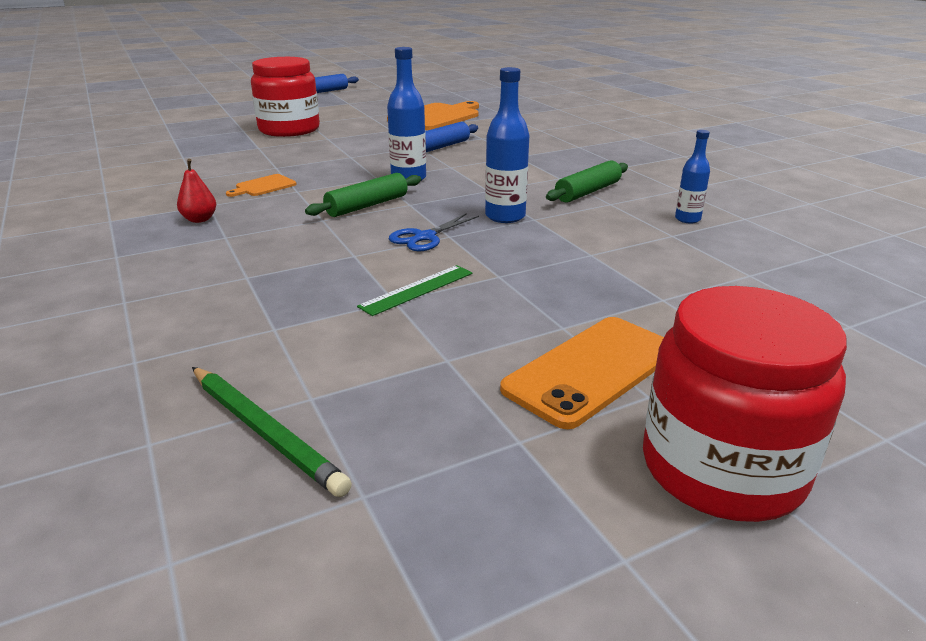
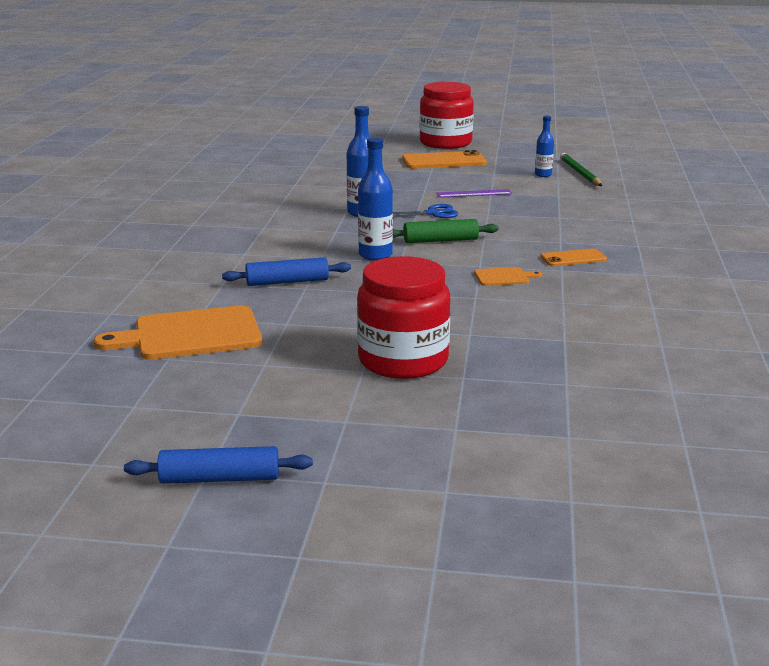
camera: 145 degrees left, 5 degrees down
(199, 219) = (573, 258): red pear -> orange phone
(417, 289) = (474, 193): green ruler -> purple ruler
(588, 192) = (273, 214): green rolling pin -> none
(687, 219) = (263, 188): blue bottle -> blue bottle (543, 175)

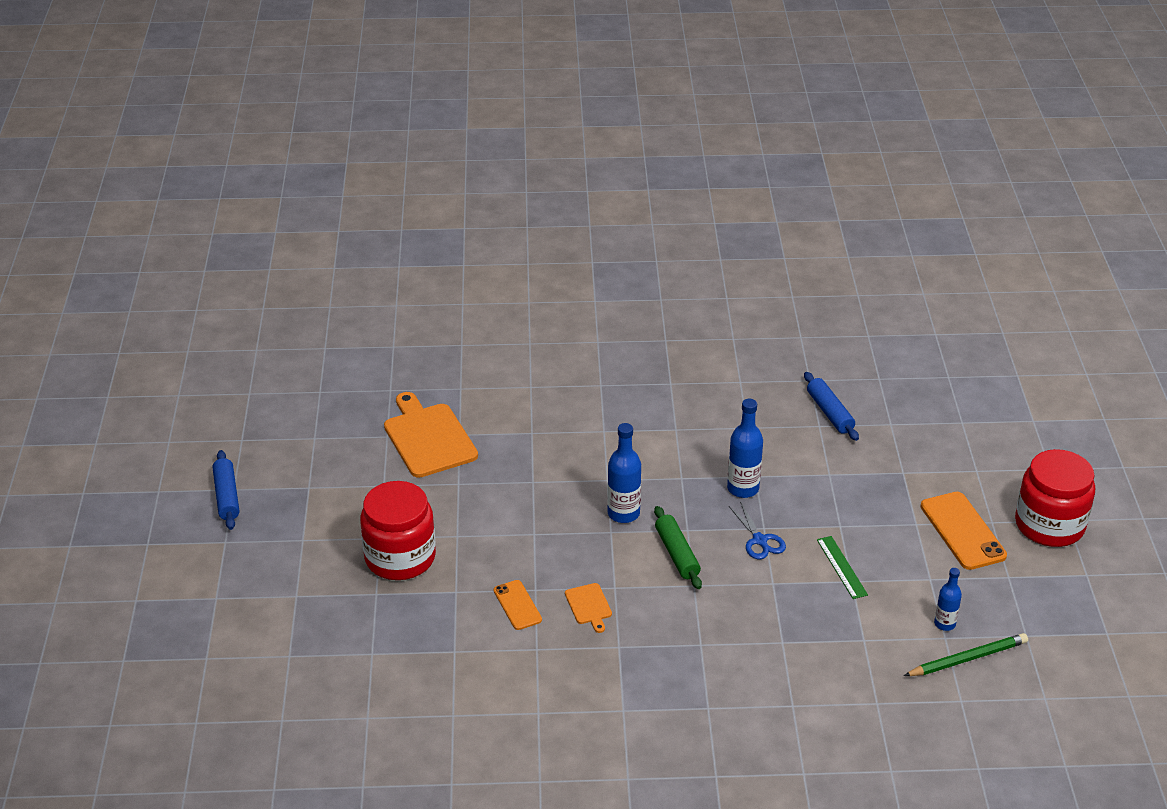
camera: 80 degrees right, 15 degrees up
(287, 282) = (544, 469): blue rolling pin -> blue rolling pin (830, 412)
(474, 193) = (841, 567): purple ruler -> green ruler
(573, 258) = (653, 655): orange phone -> orange phone (517, 605)

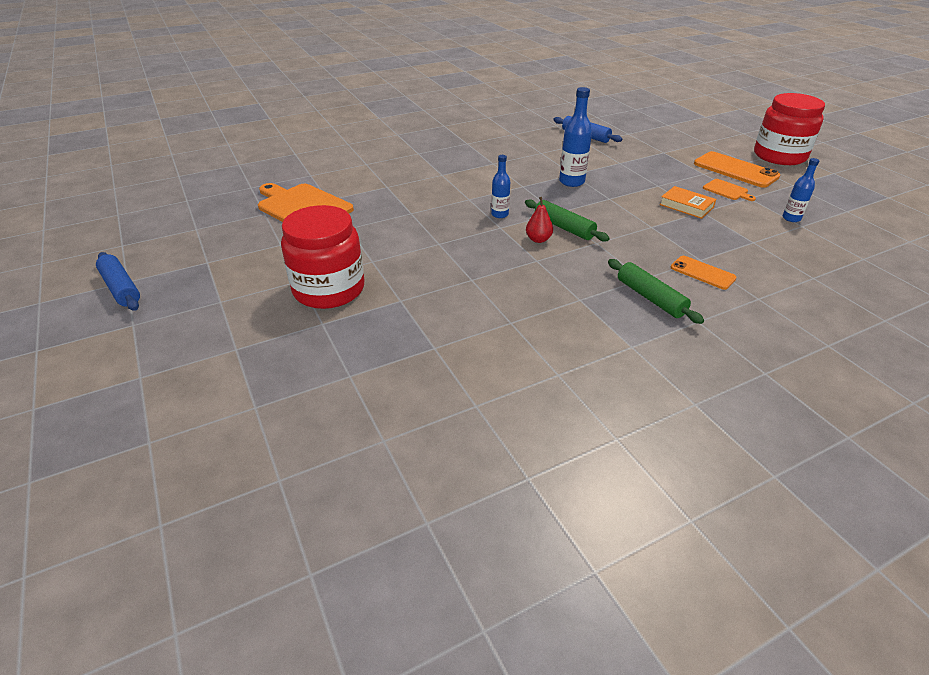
camera: 25 degrees left, 0 degrees up
(517, 605) = (465, 295): orange phone -> orange phone (702, 273)
(589, 606) = (527, 278): orange cutting board -> orange cutting board (727, 190)
(623, 513) = (499, 214): blue bottle -> blue bottle, size x0.62
(637, 561) = (538, 239): none -> red pear
(687, 668) = (650, 298): none -> green rolling pin
(760, 540) = (614, 205): blue scissors -> none
(841, 567) = (686, 206): green ruler -> orange book
(967, 659) = (832, 233): green pencil -> none

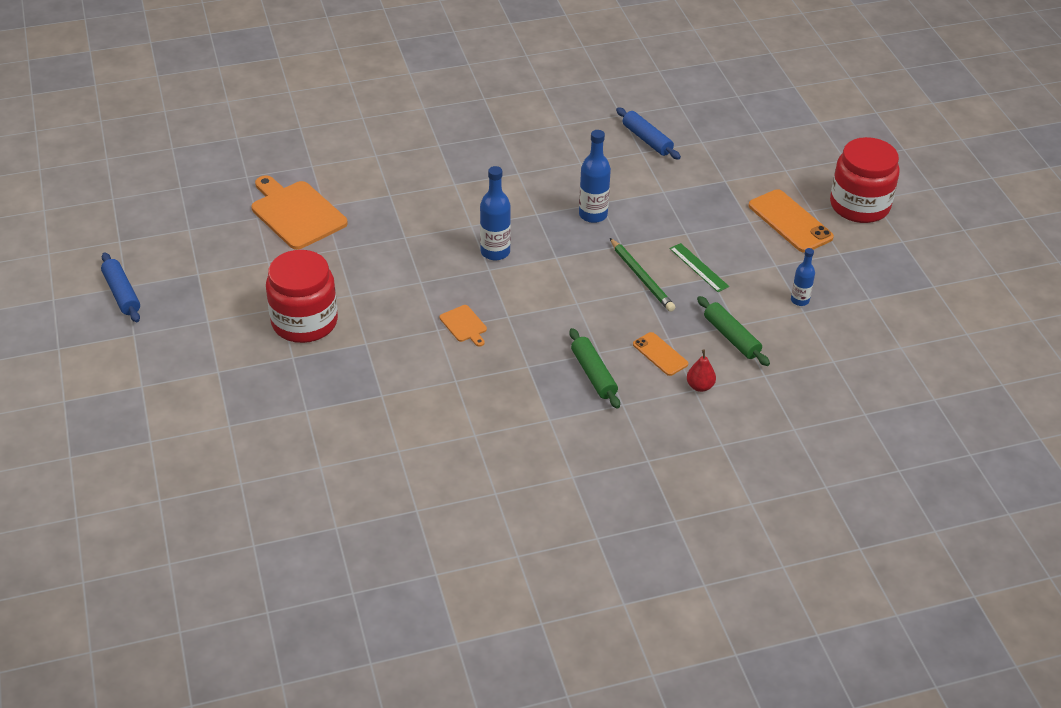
camera: 10 degrees right, 5 degrees up
(499, 214) = (495, 252): blue bottle -> blue bottle, size x1.61
(538, 239) = (520, 291): red pear -> red pear (700, 386)
(564, 227) = (553, 279): green rolling pin -> green rolling pin (731, 337)
(642, 218) = (641, 277): none -> green pencil
(686, 206) = (699, 267): orange book -> green ruler
(727, 190) = (758, 251): orange cutting board -> orange cutting board (464, 325)

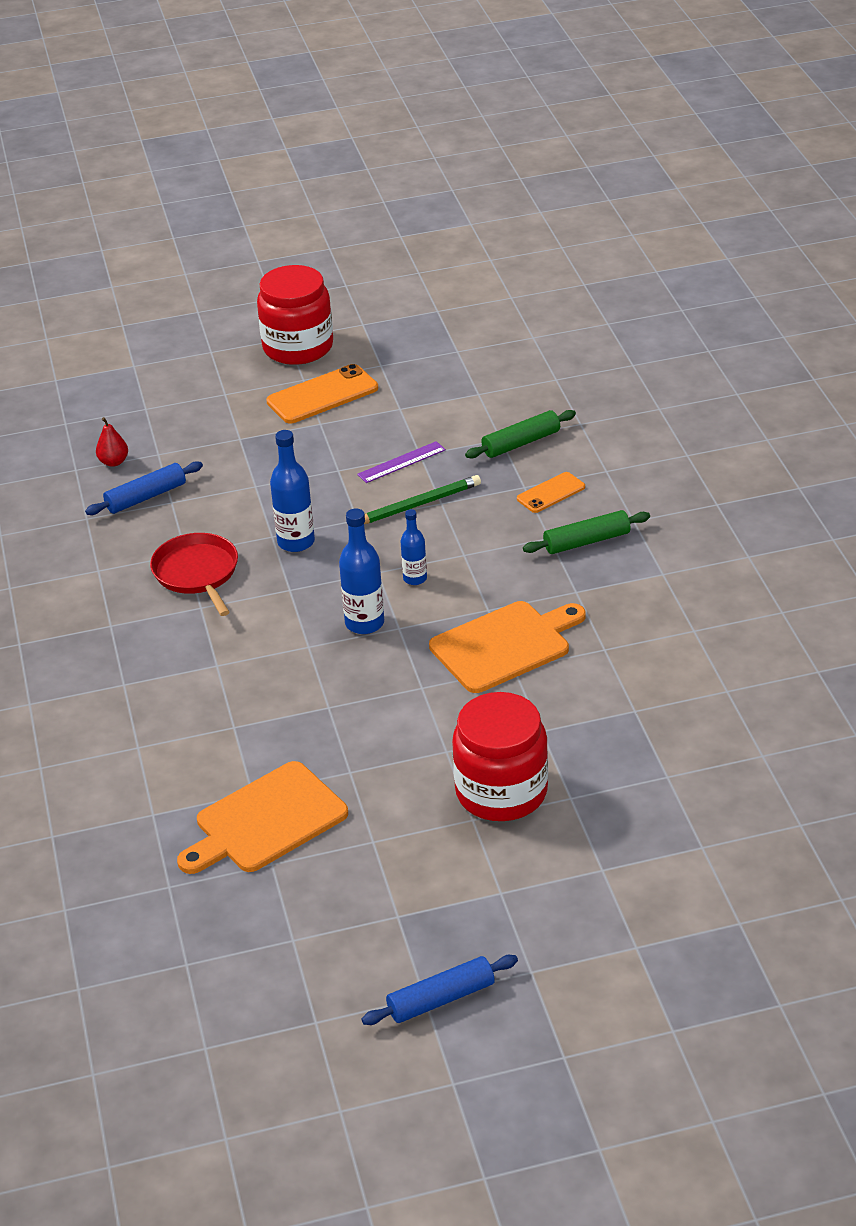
camera: 85 degrees left, 5 degrees down
(464, 325) = (505, 645): orange cutting board -> orange cutting board, size x2.13
(556, 169) = (197, 573): none -> red pan
(699, 267) = (401, 462): green ruler -> purple ruler
(700, 386) = (600, 466): red pear -> red pear (114, 462)
(800, 300) = (459, 395): blue bottle -> blue bottle (415, 578)

